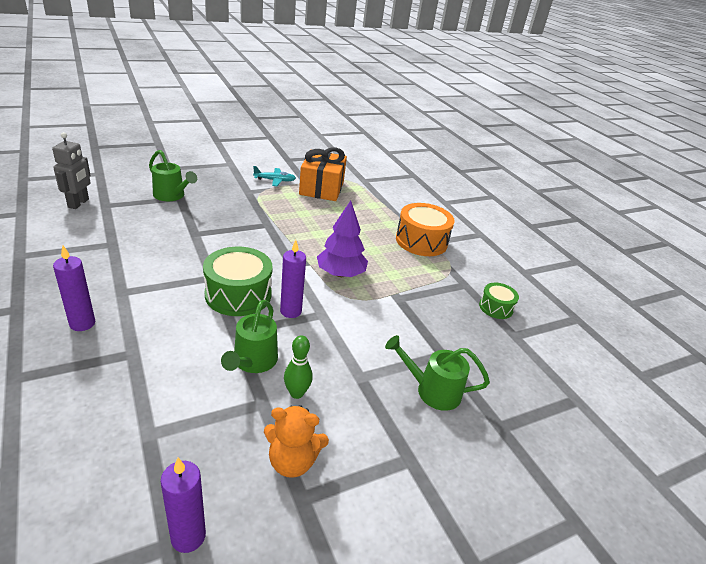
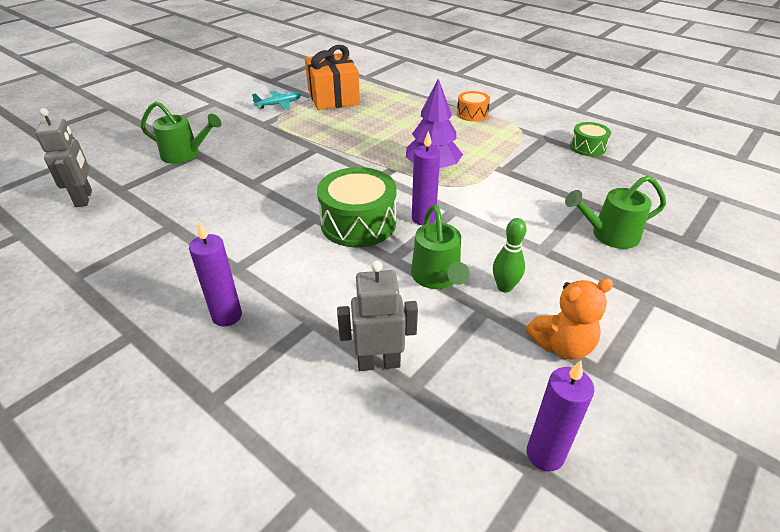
camera: 20 degrees left, 5 degrees up
(144, 405) = (378, 362): none -> grey robot
(421, 241) = (472, 114): orange drum -> orange drum, size x0.56

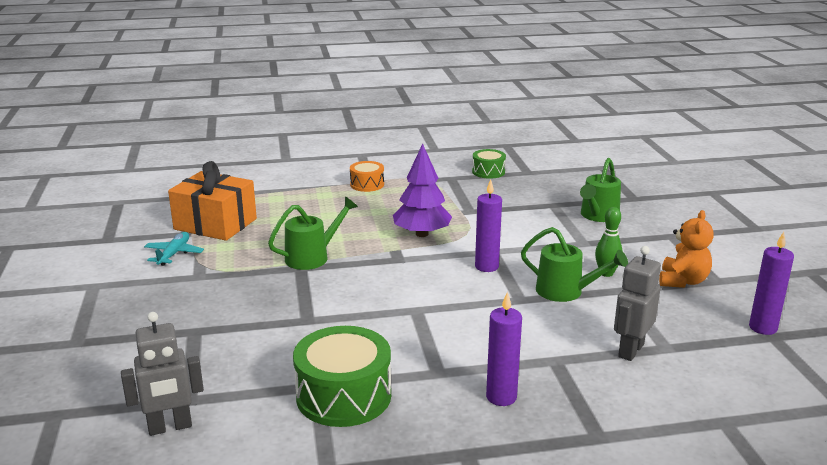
camera: 50 degrees left, 15 degrees down
(84, 198) = (170, 427): grey robot -> grey robot turned 135 degrees clockwise
(186, 155) = (184, 338): green watering can -> green watering can (313, 257)
(358, 223) = (453, 294): green drum -> green drum (344, 396)

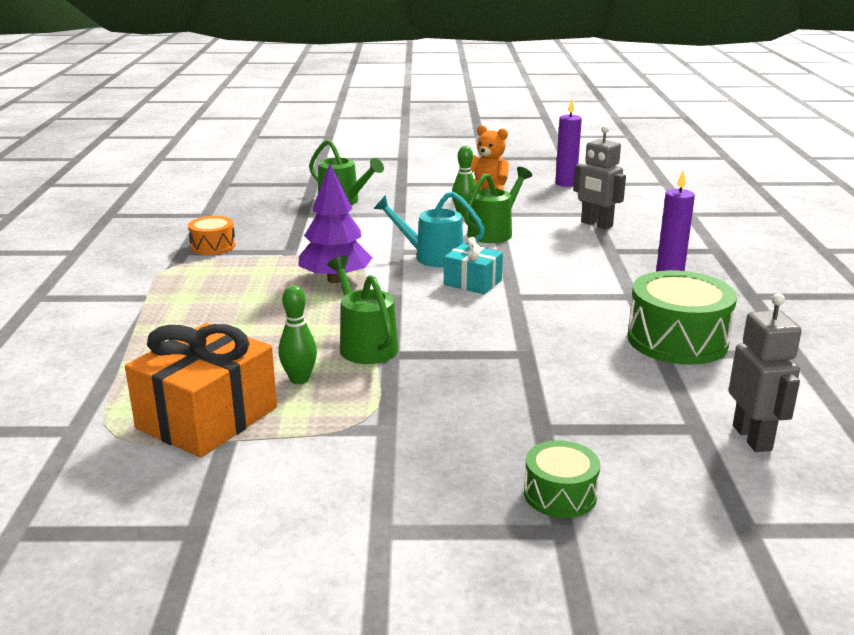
camera: 80 degrees left, 0 degrees up
(174, 254) = (299, 453): turquoise plane -> none
(261, 242) = (299, 379): none -> green bowling pin
(367, 184) = (156, 300): orange drum -> orange drum (213, 246)
(437, 289) = (472, 282): none -> turquoise gift
(486, 266) = (431, 257): purple candle -> turquoise watering can
(488, 172) = (184, 231): green drum -> green drum (560, 494)

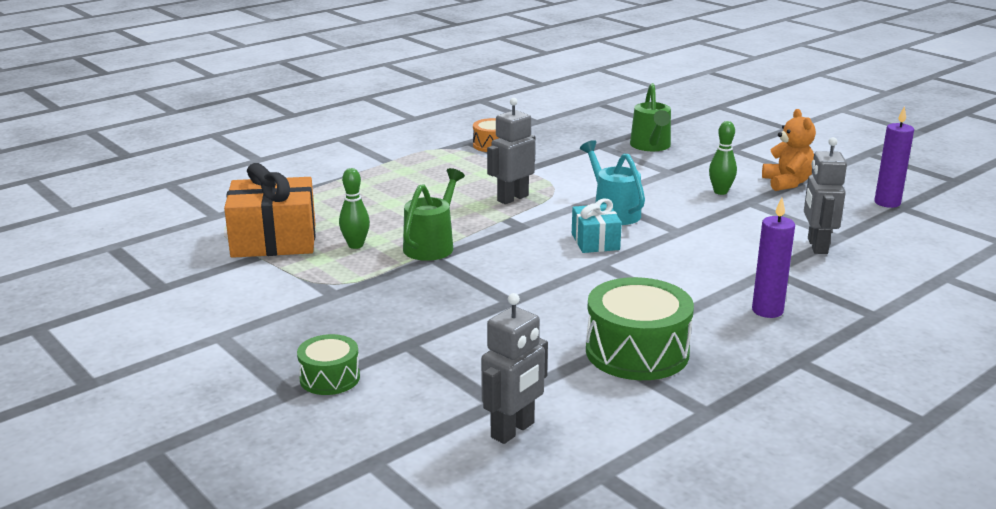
camera: 50 degrees right, 0 degrees up
(335, 279) = (512, 198): purple tree -> grey robot
(494, 232) = (708, 215): green watering can -> none

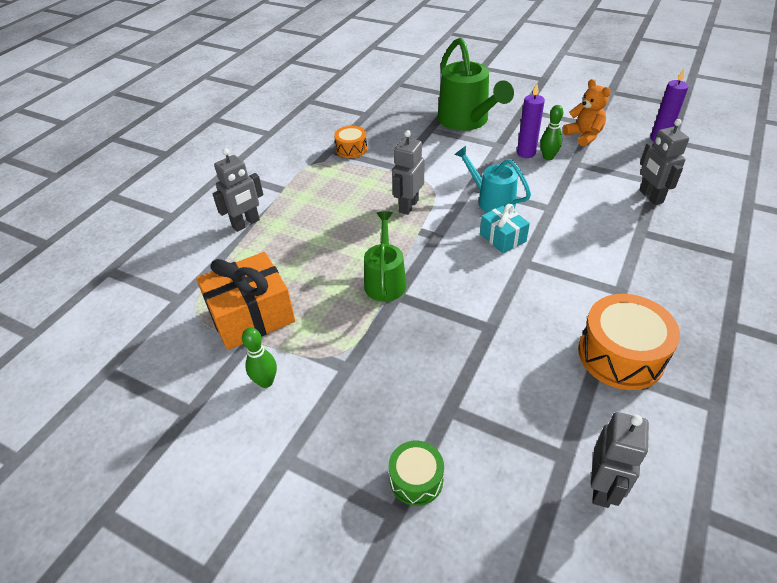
camera: 20 degrees left, 20 degrees up
(327, 178) = (246, 224): none -> grey robot
(355, 245) = (324, 300): green bowling pin -> green bowling pin (266, 382)
(637, 352) = (620, 355): green drum -> orange drum
(651, 146) = (467, 121): green watering can -> green watering can, size x1.63
(767, 311) = (671, 276): purple candle -> purple candle (526, 153)

